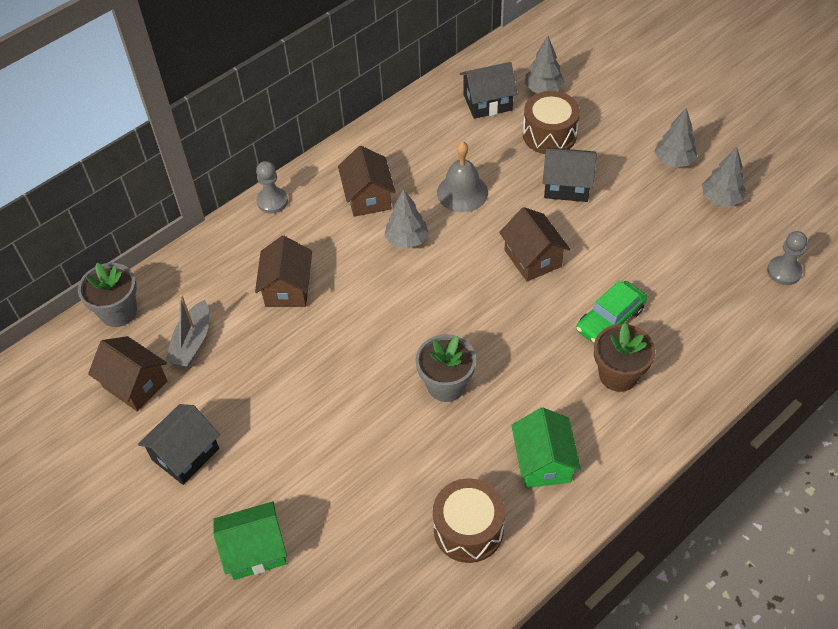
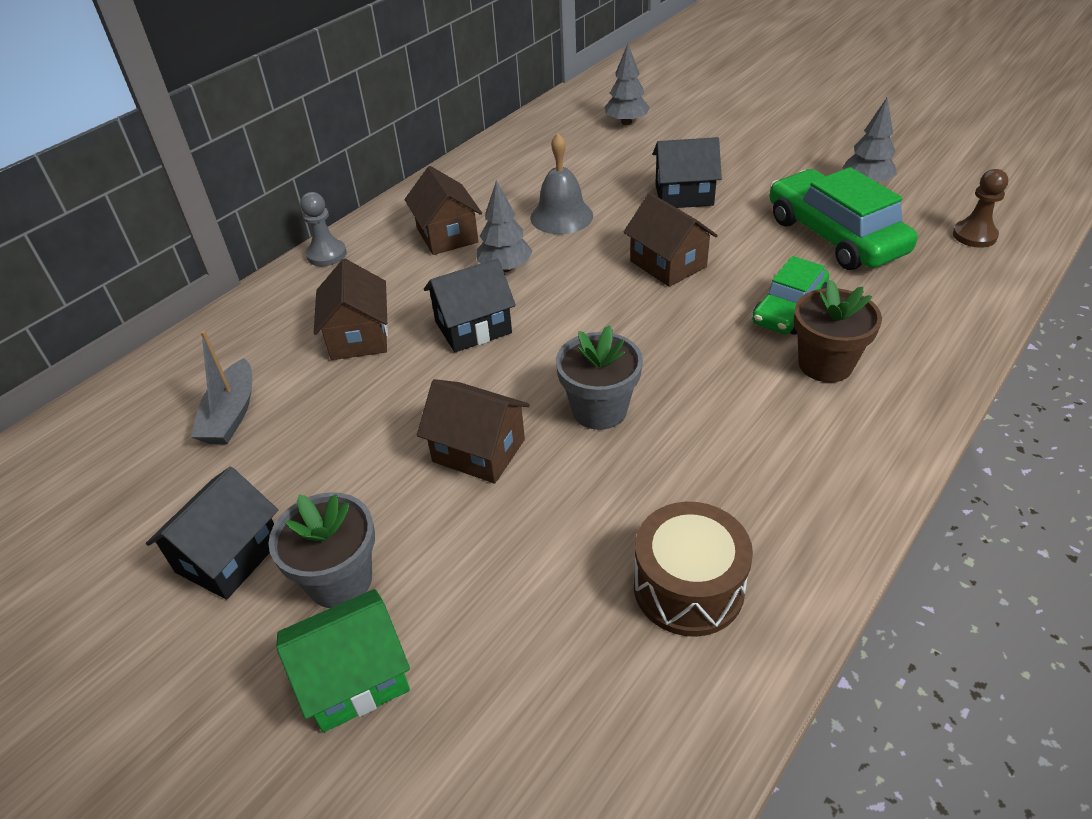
camera: 10 degrees left, 10 degrees down
(118, 312) = (123, 395): grey flower pot -> grey flower pot (340, 580)
(135, 384) = (148, 477): brown house -> brown house (478, 450)
(487, 102) = (567, 139): black house -> black house (473, 327)
(543, 462) = (766, 480): green house -> none
(549, 134) = (647, 156): brown drum -> none
(673, 161) = (796, 160): grey tree -> none
(673, 252) = (835, 236): none -> green car
(784, 271) = (974, 235): grey pawn -> brown pawn

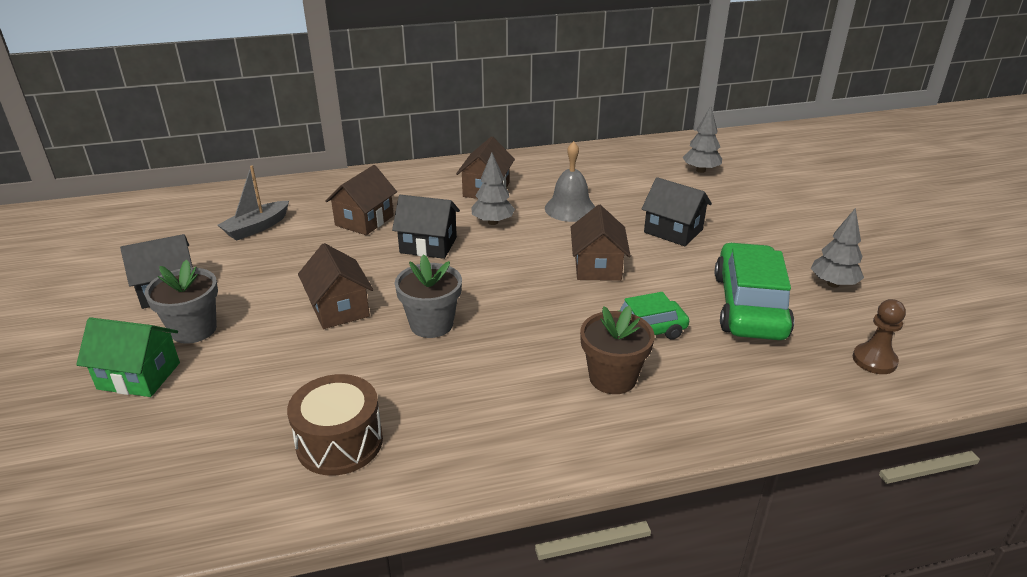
camera: 35 degrees right, 10 degrees down
(326, 254) = (408, 171): grey pawn -> none

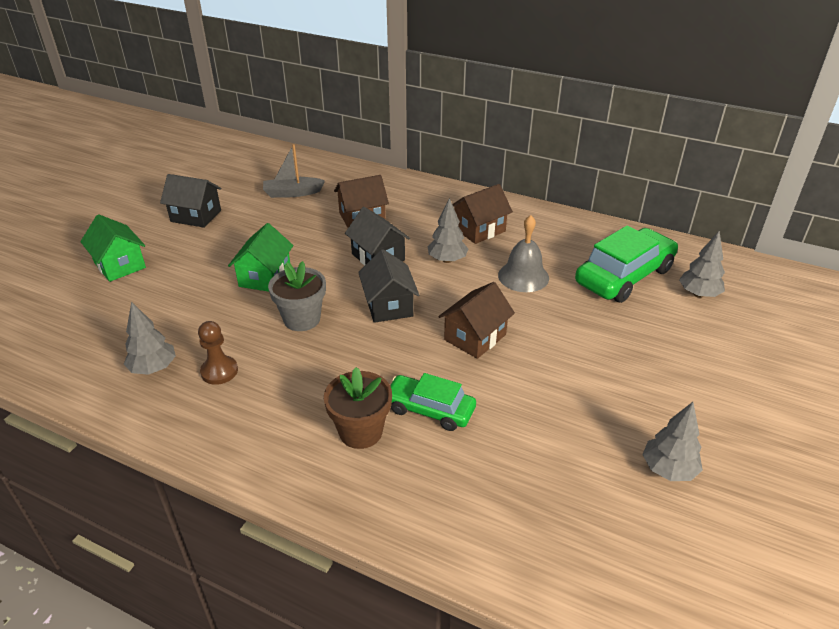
camera: 40 degrees right, 5 degrees up
(194, 330) = (177, 249): grey flower pot -> none
(339, 308) = (265, 277): brown house -> green house
(339, 442) = (153, 368): brown drum -> grey tree
(673, 231) = (584, 339): black house -> black house (389, 305)
(749, 306) = (554, 441): green car -> green car (624, 276)
(874, 360) = (597, 561): brown pawn -> brown pawn (219, 371)

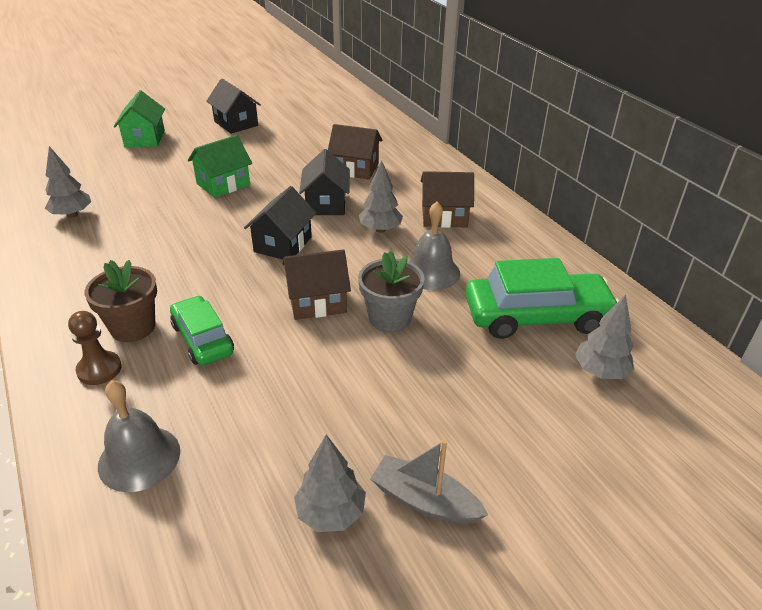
camera: 35 degrees right, 0 degrees up
(219, 371) = (105, 236): brown pawn -> brown pawn (99, 369)
(292, 193) = (326, 131): grey boat -> grey boat (425, 501)
(302, 319) = (206, 225): grey flower pot -> grey flower pot (390, 318)
(505, 518) = (139, 458): none -> grey bell

